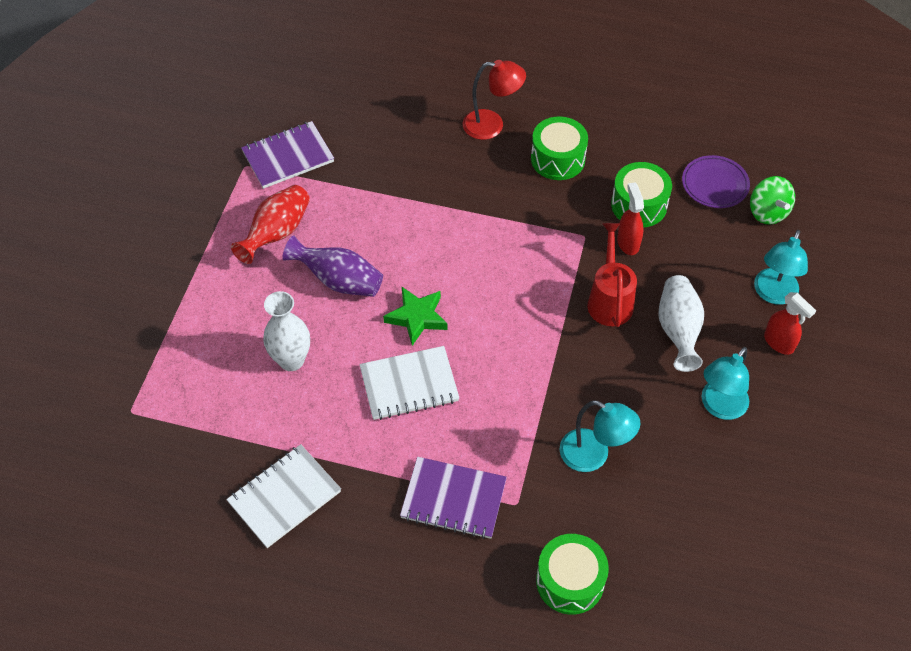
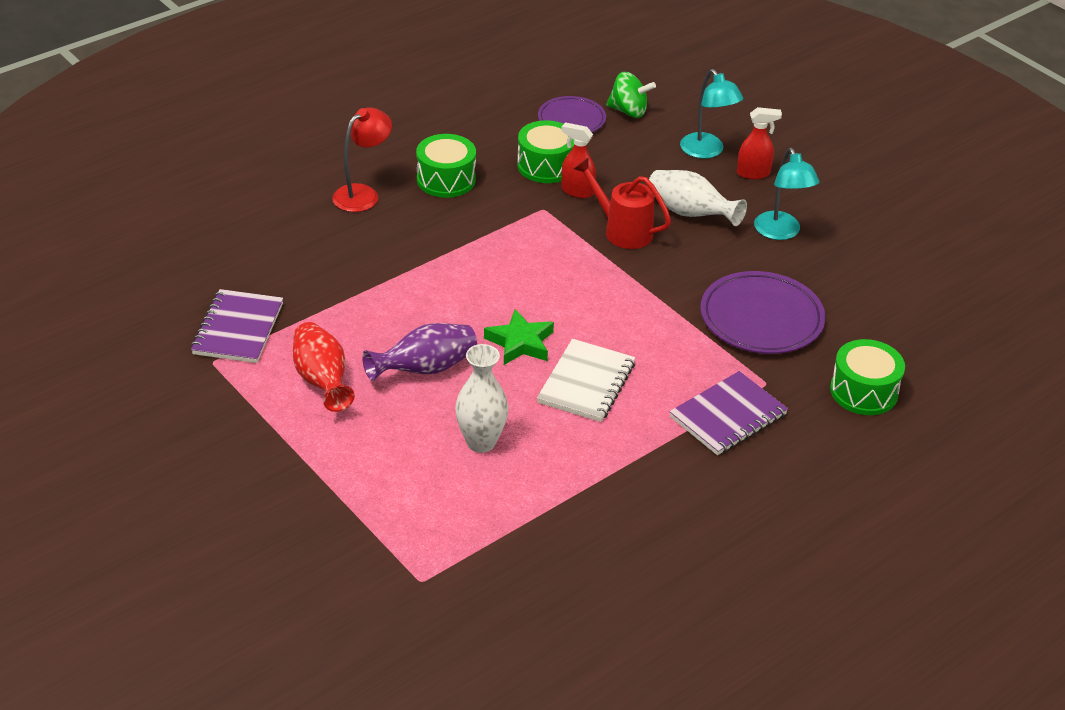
camera: 55 degrees left, 15 degrees down
(284, 497) = (626, 518): white notebook -> none
(593, 455) = (761, 318): turquoise lamp -> purple plate

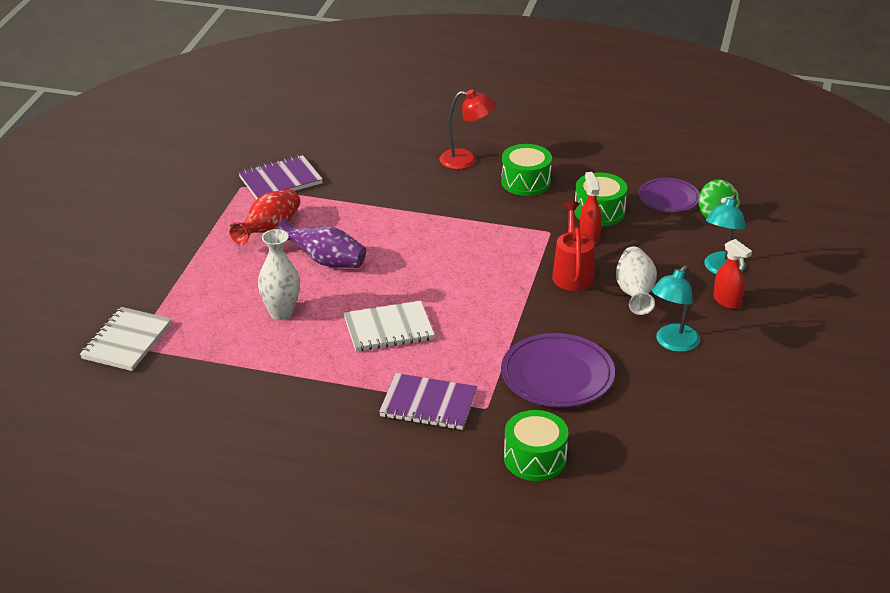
camera: 55 degrees right, 5 degrees down
(406, 582) = (127, 341): none -> white notebook
(520, 342) = (396, 285): green star -> none

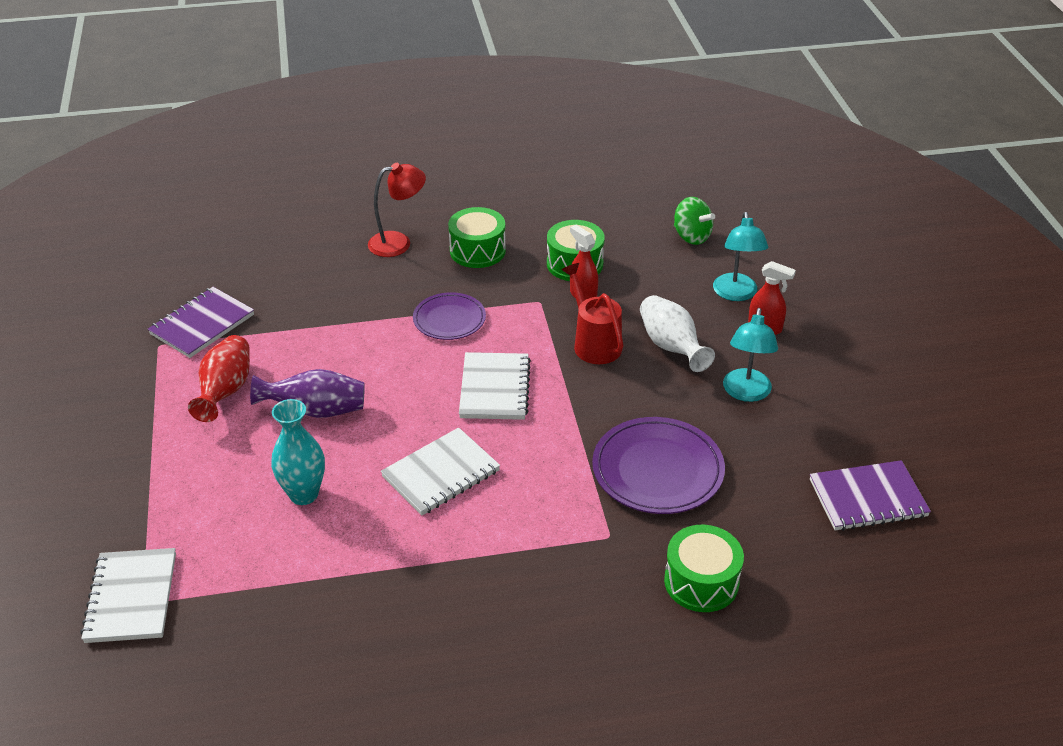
camera: 25 degrees left, 5 degrees up
(281, 313) = (304, 494): white vase -> turquoise vase
(428, 404) = (544, 555): purple notebook -> purple notebook (867, 498)
(469, 283) = (494, 388): none -> white notebook
(668, 198) = (632, 229): purple plate -> purple plate (449, 319)

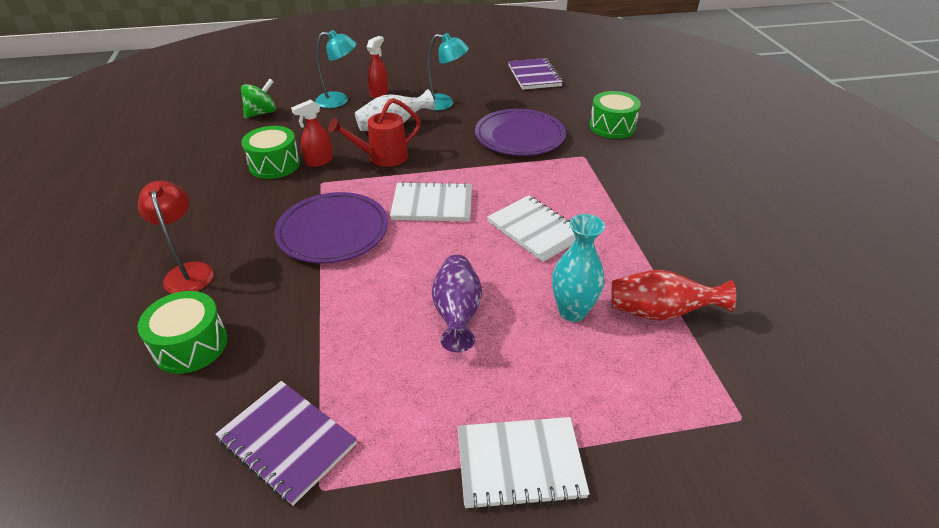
camera: 90 degrees left, 0 degrees up
(131, 597) = (741, 431): white notebook -> white notebook (520, 464)
(226, 391) = (422, 395): red vase -> red vase (660, 312)
(449, 319) = (333, 231): purple plate -> purple plate, size x1.59
(477, 251) = (230, 217): green drum -> green drum (191, 345)

